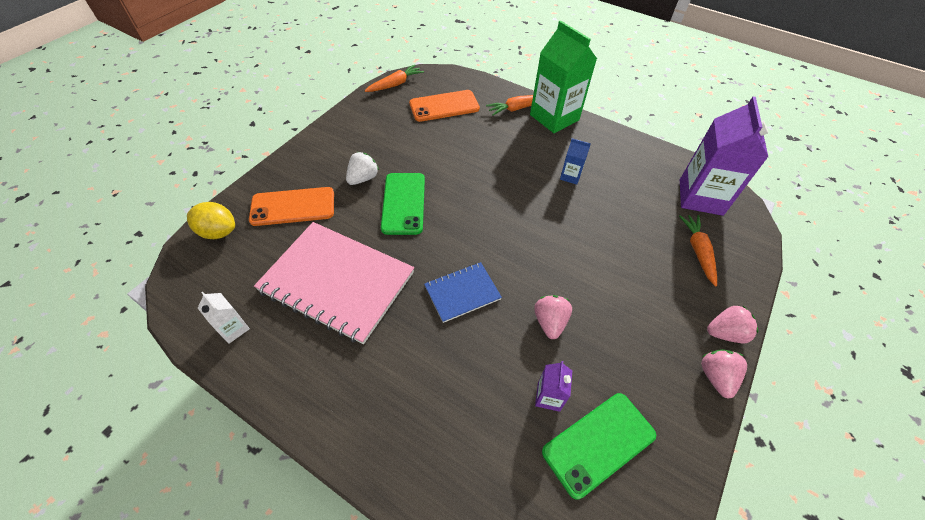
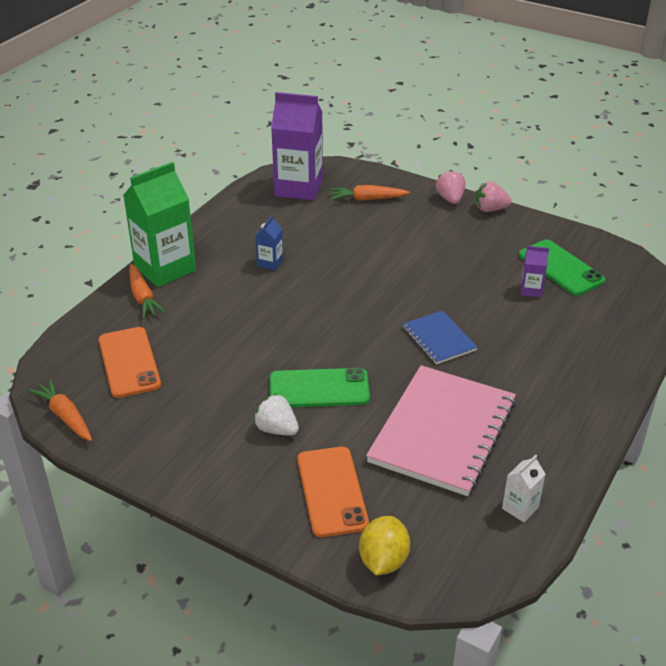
camera: 90 degrees left, 15 degrees down
(550, 322) = (460, 286): pink strawberry -> none

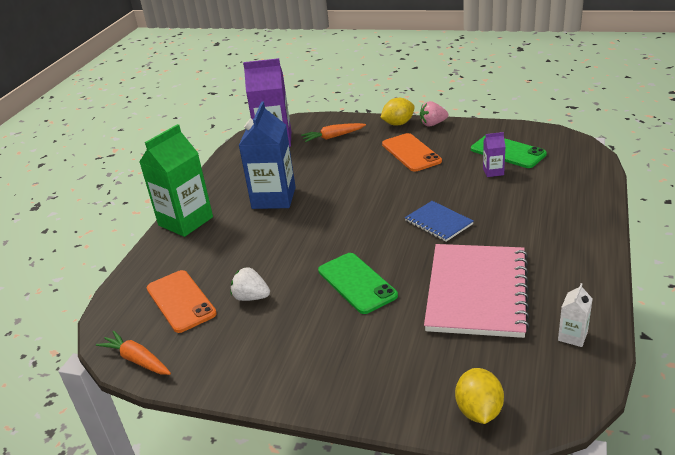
camera: 10 degrees left, 5 degrees down
(143, 297) = (174, 247): orange carrot -> none
(270, 263) = (274, 198): blue carton -> blue carton, size x2.22
(276, 429) = (334, 324): white strawberry -> white strawberry (251, 297)
(319, 389) = (357, 283): green phone -> green phone turned 75 degrees clockwise
(332, 491) = (405, 363): orange phone -> orange phone (411, 153)
(450, 199) = (398, 123): pink strawberry -> yellow lemon

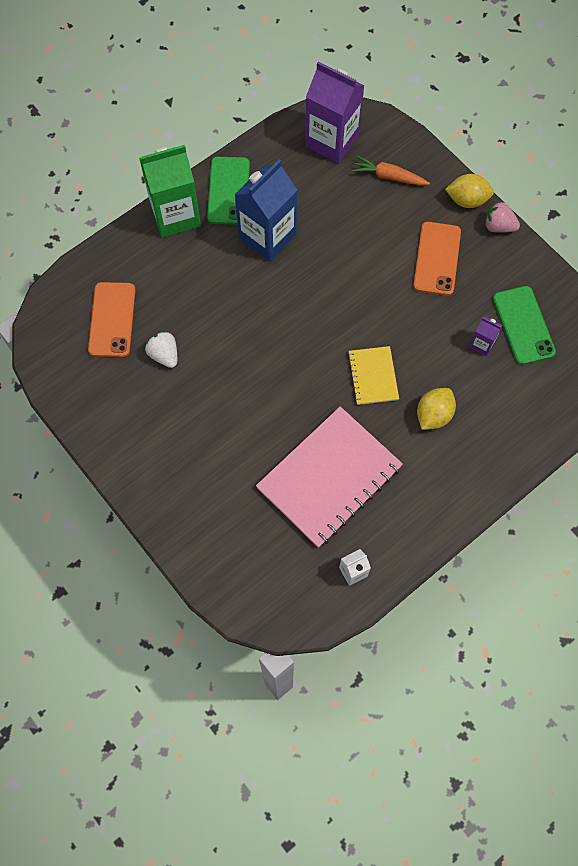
camera: 30 degrees right, 35 degrees up
(137, 360) = (47, 362): orange carrot -> none
(357, 283) = (251, 399): green phone -> green phone (228, 191)
(438, 222) = (373, 376): blue notebook -> yellow notebook
(478, 411) = (231, 582): yellow lemon -> yellow lemon (433, 415)

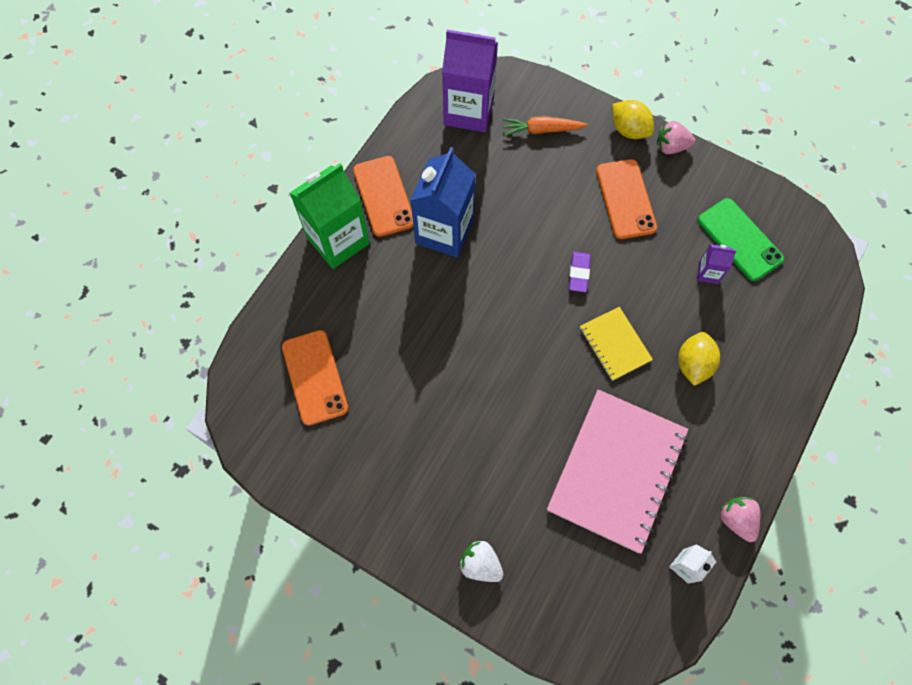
camera: 20 degrees left, 0 degrees up
(164, 355) = (387, 397): white strawberry -> white strawberry (480, 564)
(228, 191) = (384, 196): green phone -> orange phone
(368, 308) = (579, 273): none -> purple eraser
(413, 551) = (736, 519): none -> pink strawberry
(467, 200) = (629, 130): yellow lemon -> yellow lemon turned 60 degrees clockwise

